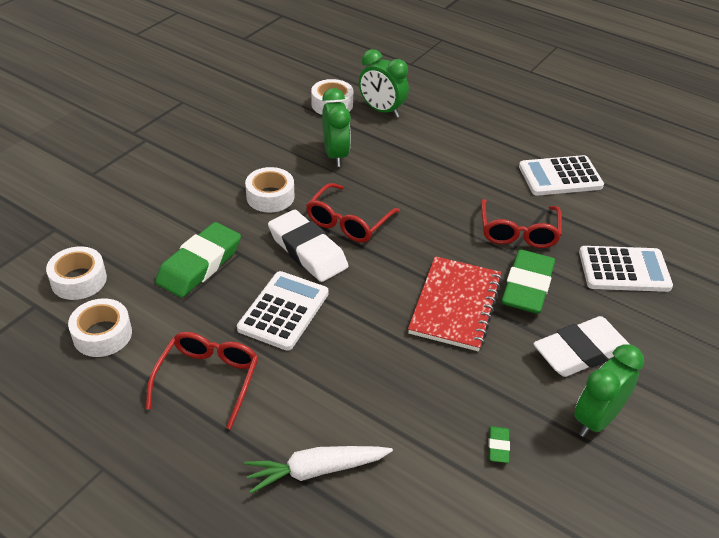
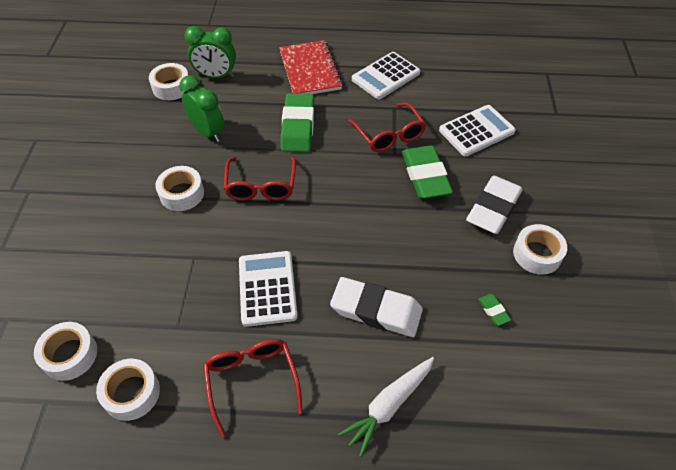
camera: 30 degrees left, 10 degrees up
(199, 265) = (168, 284): green eraser -> green eraser (298, 127)
(307, 251) = (247, 227): white eraser -> white eraser (376, 310)
(455, 305) = (388, 216): red notebook -> red notebook (310, 70)
(596, 419) = (537, 254): green clock -> white tape

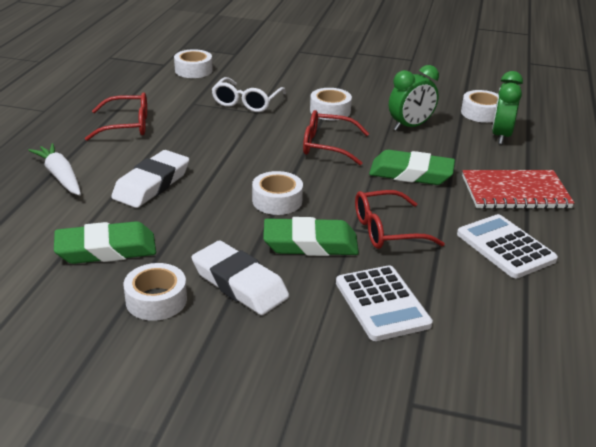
camera: 100 degrees right, 20 degrees down
(131, 393) = (150, 87): white tape -> white tape (277, 201)
(169, 271) = (246, 102): none -> white glasses
(267, 288) = (206, 138): white calculator -> none
(493, 311) = (106, 249): green eraser -> green eraser, size x2.39

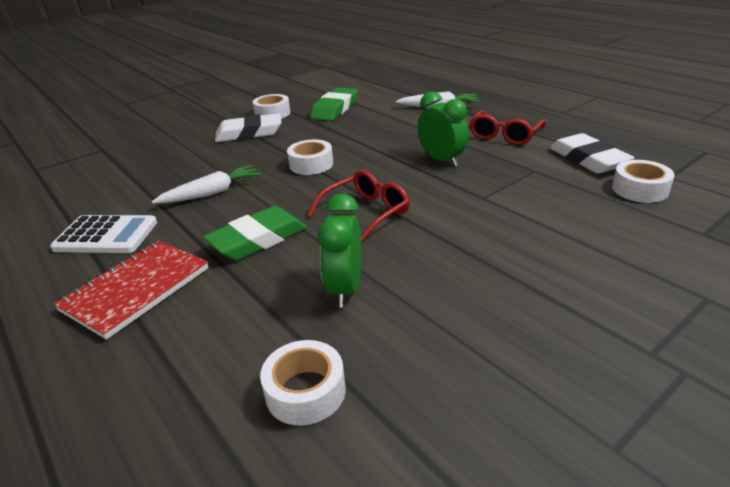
camera: 130 degrees right, 0 degrees up
(152, 184) = (393, 130): white eraser -> white eraser (588, 159)
(246, 102) = (514, 198): white glasses -> none
(310, 244) = (246, 161): green eraser -> none
(330, 111) = (446, 244): white tape -> none
(382, 303) = (161, 165): white calculator -> none
(387, 230) = (211, 193): red glasses -> white carrot
(501, 136) = (228, 363): green clock -> green clock (441, 160)

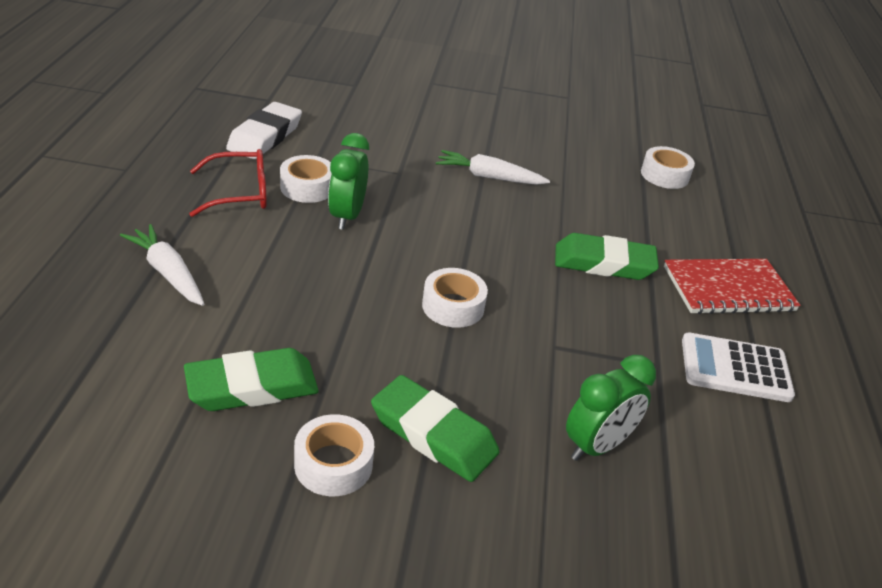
camera: 140 degrees left, 5 degrees up
(106, 235) = (735, 368): white calculator -> white calculator turned 45 degrees counterclockwise
(211, 193) = (594, 348): white carrot -> white carrot (489, 177)
(249, 133) = (433, 434): white eraser -> green eraser
(345, 289) = (587, 194): green clock -> green clock (597, 446)
(366, 213) = (496, 223): red glasses -> none
(639, 189) = (307, 109): white tape -> white tape (307, 187)

